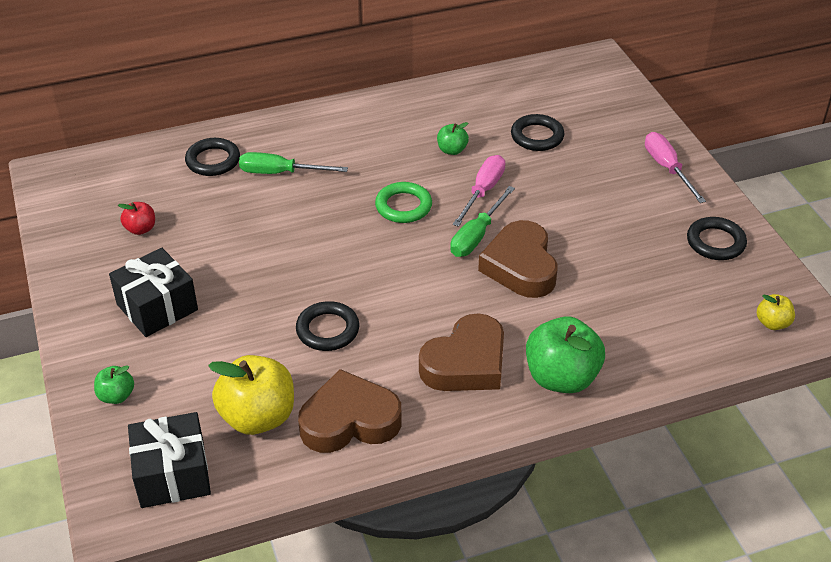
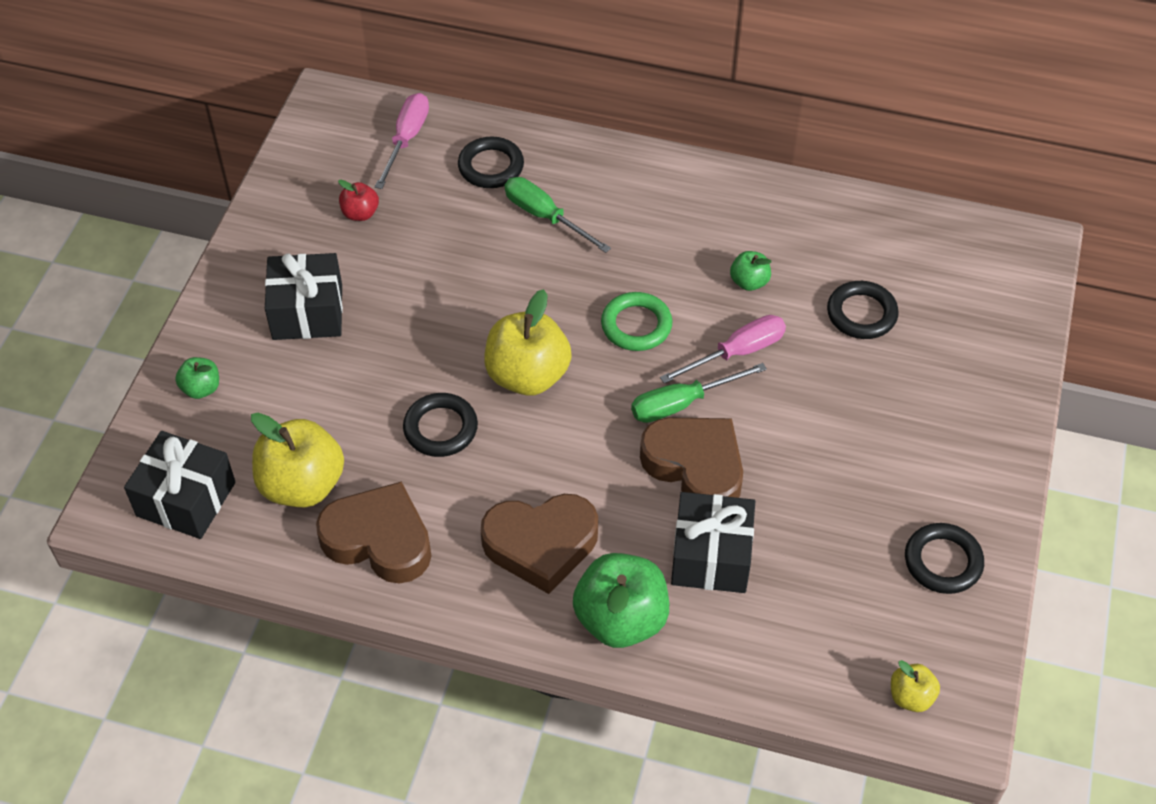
camera: 35 degrees right, 10 degrees up
(358, 269) = (527, 375): none -> yellow apple
(520, 266) = (695, 466): brown heart -> brown heart turned 105 degrees clockwise
(581, 311) = (711, 556): none -> black gift
(667, 168) = (977, 436): pink screwdriver -> pink screwdriver (406, 139)

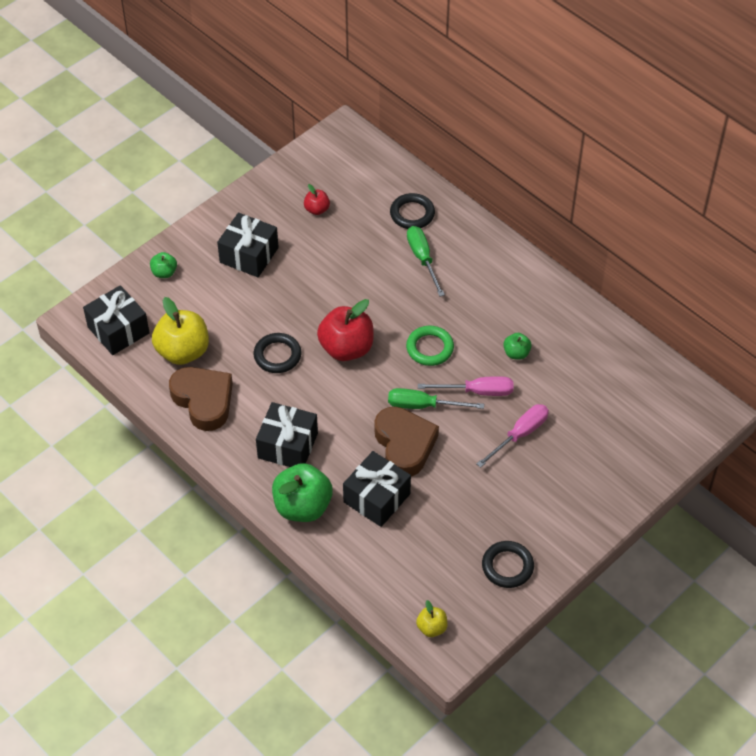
camera: 30 degrees right, 0 degrees up
(406, 139) = (374, 175): pink screwdriver -> pink screwdriver (520, 435)
(527, 375) = (346, 348): yellow apple -> red apple
(541, 545) = (288, 445): brown heart -> black gift
(861, 314) = (571, 404): black ring -> none

